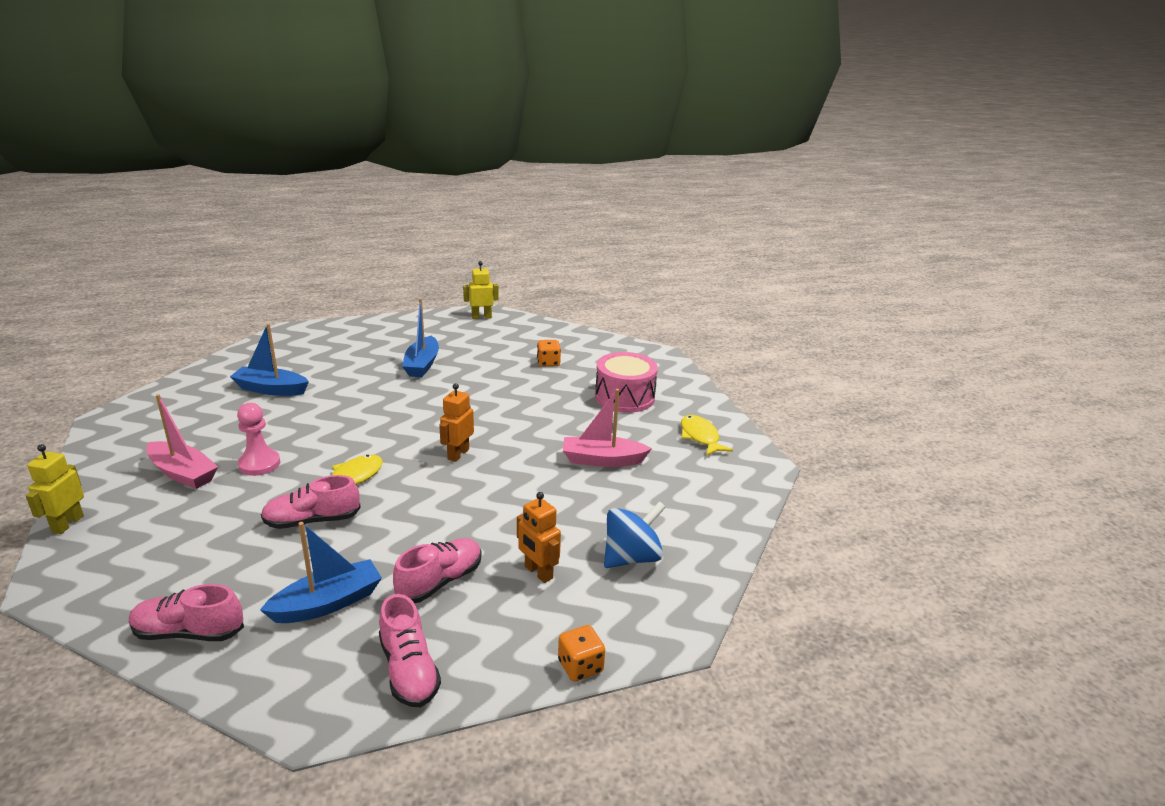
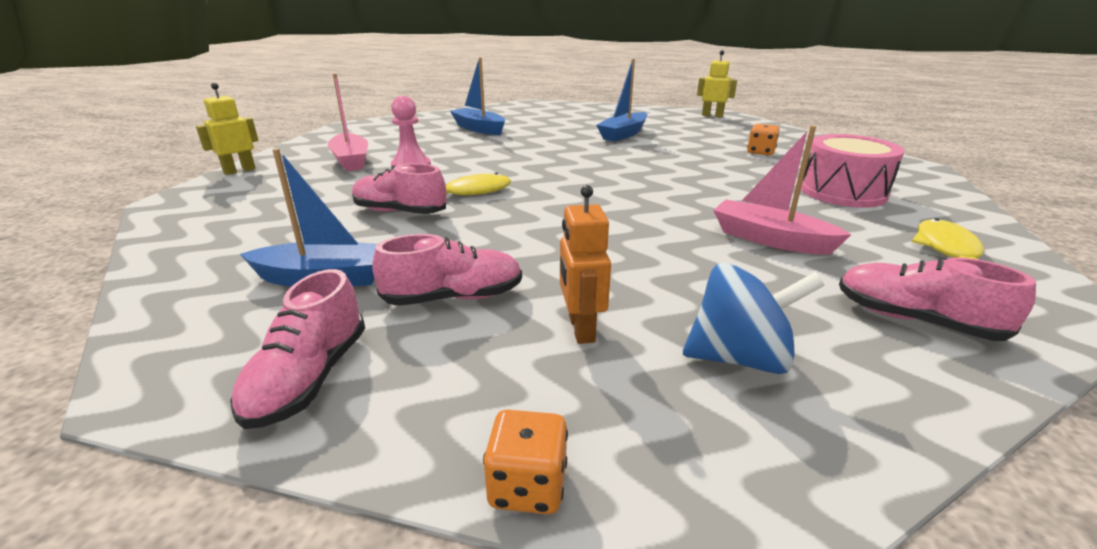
camera: 35 degrees right, 0 degrees up
(189, 632) = (193, 261): pink shoe -> pink shoe (915, 320)
(458, 454) = (594, 197): orange robot -> none

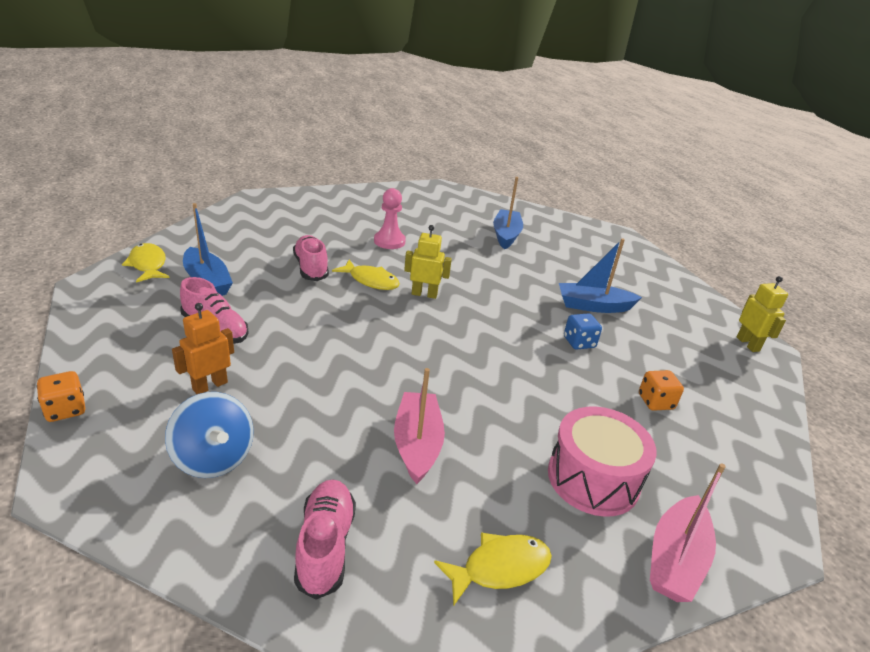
camera: 50 degrees right, 5 degrees up
(191, 315) = (148, 265): none -> yellow fish
(239, 170) = (318, 192): yellow robot -> yellow robot (424, 294)
(309, 378) = (115, 319): pink shoe -> none
(351, 160) = (375, 217): pink boat -> pink boat (675, 559)
(668, 151) = (579, 342): none -> blue dice

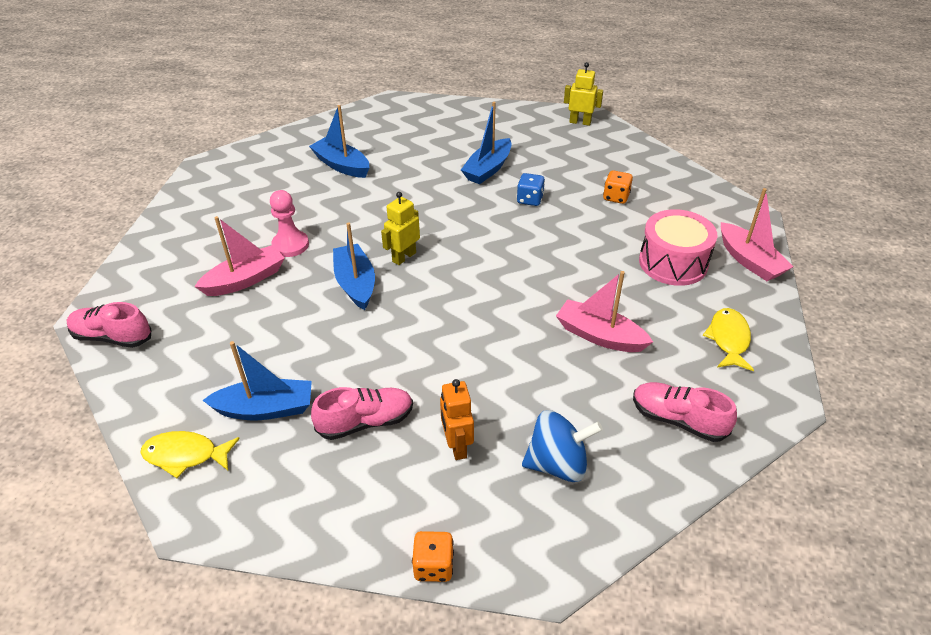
camera: 55 degrees left, 10 degrees up
(311, 268) = (299, 319): pink shoe -> pink shoe (112, 337)
(335, 235) = (245, 280): none -> pink boat
(371, 281) = (355, 284): yellow fish -> blue boat

